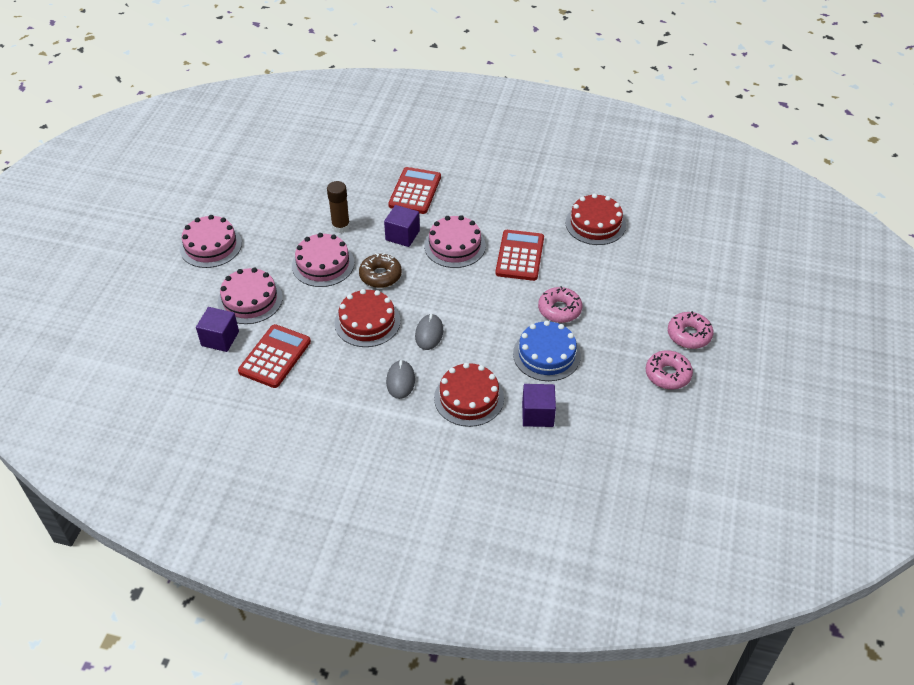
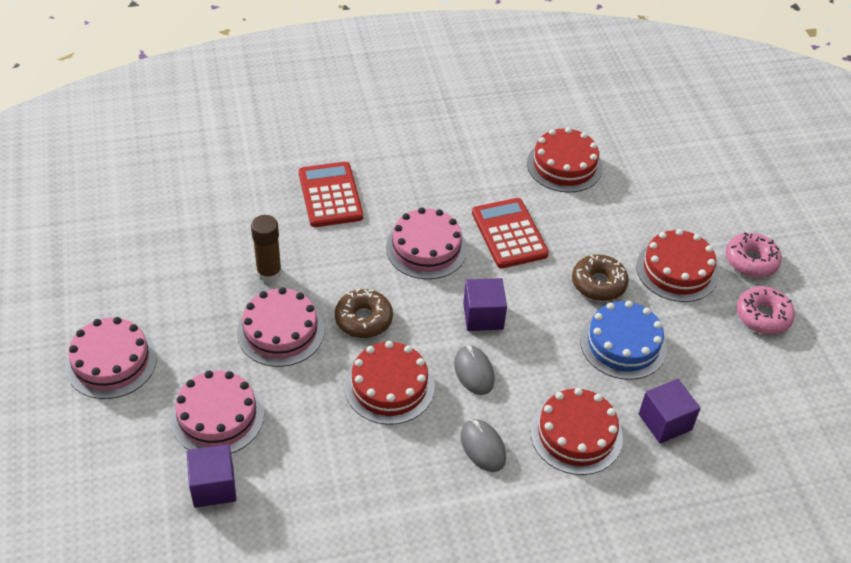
camera: 30 degrees left, 0 degrees up
(275, 357) = (304, 481): red calculator -> none
(402, 235) = (354, 257): purple cube -> purple cube (483, 316)
(559, 310) = (598, 283): pink donut -> brown donut
(625, 321) = (677, 270): none -> red cake

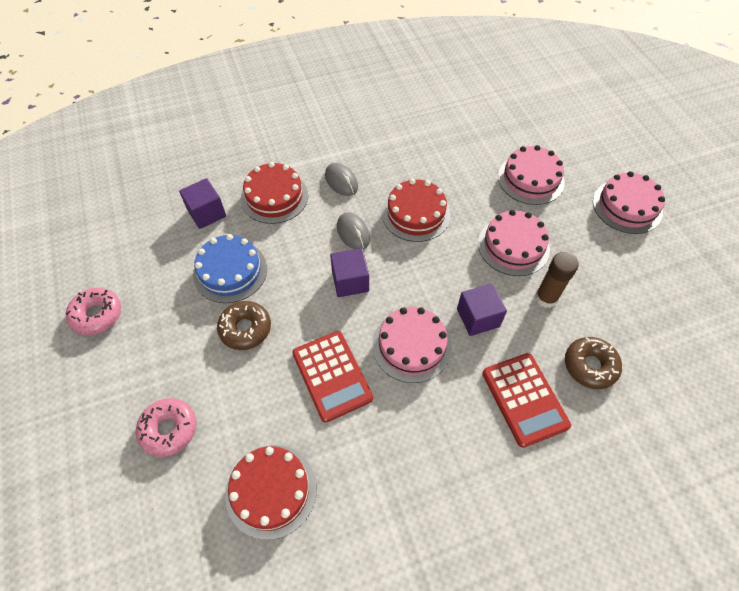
camera: 175 degrees right, 10 degrees up
(213, 486) = (512, 139): purple cube -> purple cube (478, 317)
(363, 319) = (450, 265): brown donut -> brown donut (590, 366)
(677, 270) = (166, 355): red cake -> none
(751, 261) = (86, 377): pink donut -> pink donut (169, 429)

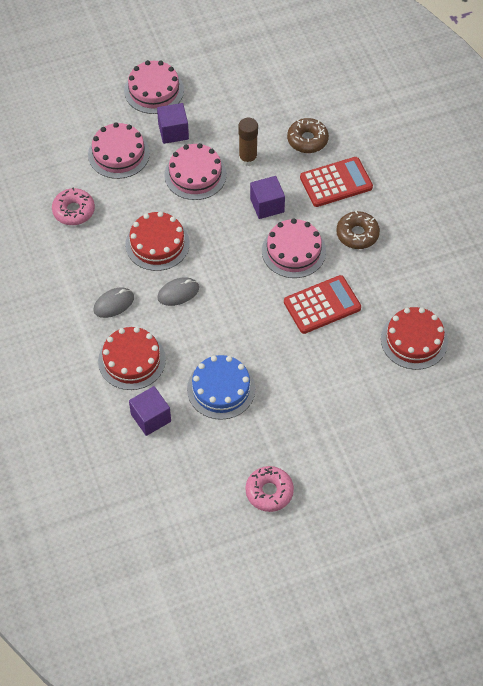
camera: 90 degrees left, 0 degrees up
(169, 429) = (372, 414): pink donut -> pink donut (74, 211)
(245, 329) = (281, 370): brown donut -> brown donut (357, 234)
(350, 281) = (232, 294): purple cube -> purple cube (173, 131)

